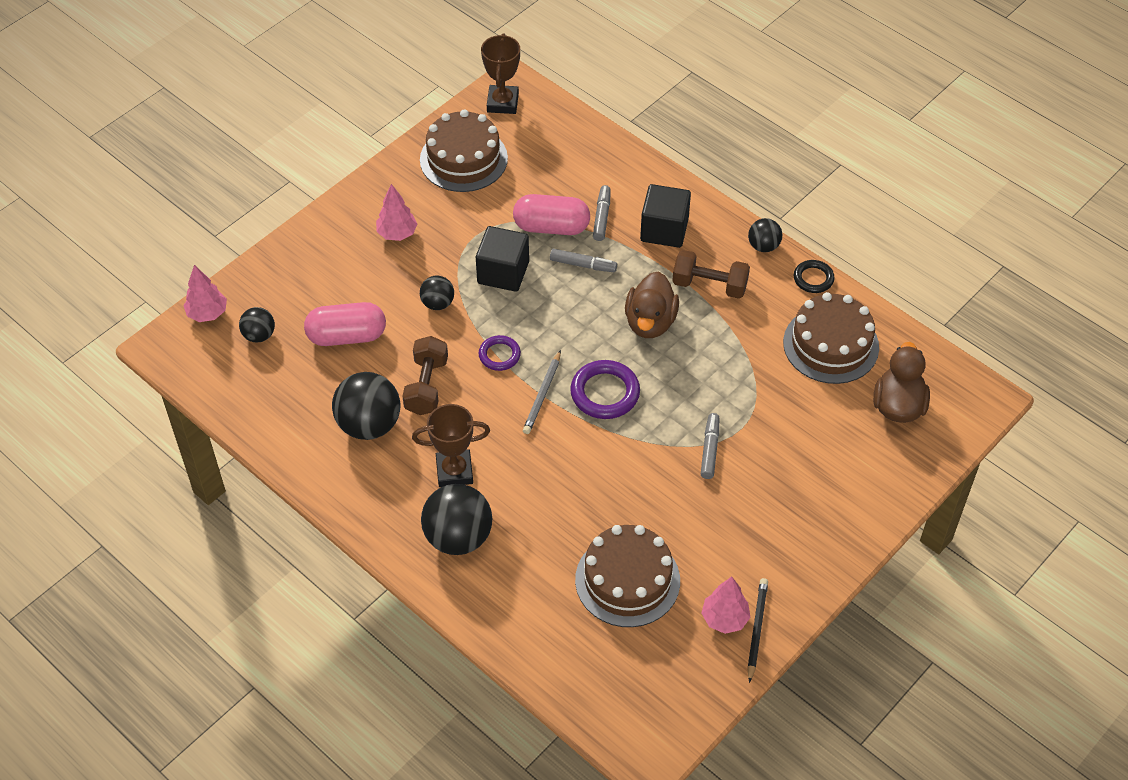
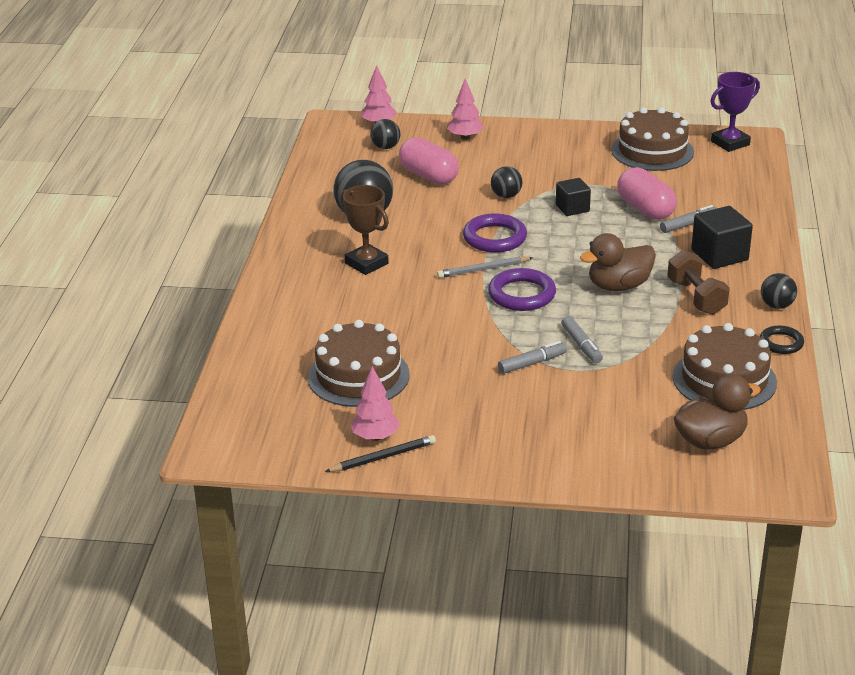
camera: 55 degrees right, 20 degrees down
(397, 234) = (545, 156): pink tree -> pink tree (465, 137)
(426, 386) = (427, 222): brown dumbbell -> none
(458, 537) = (311, 289): black ball -> none
(499, 355) = (494, 238): purple ring -> purple ring, size x1.62
(502, 103) = (730, 143): brown trophy -> purple trophy
(503, 272) = (572, 208): black cube -> black cube, size x0.65
(583, 265) = (629, 236): grey marker -> grey marker (581, 345)

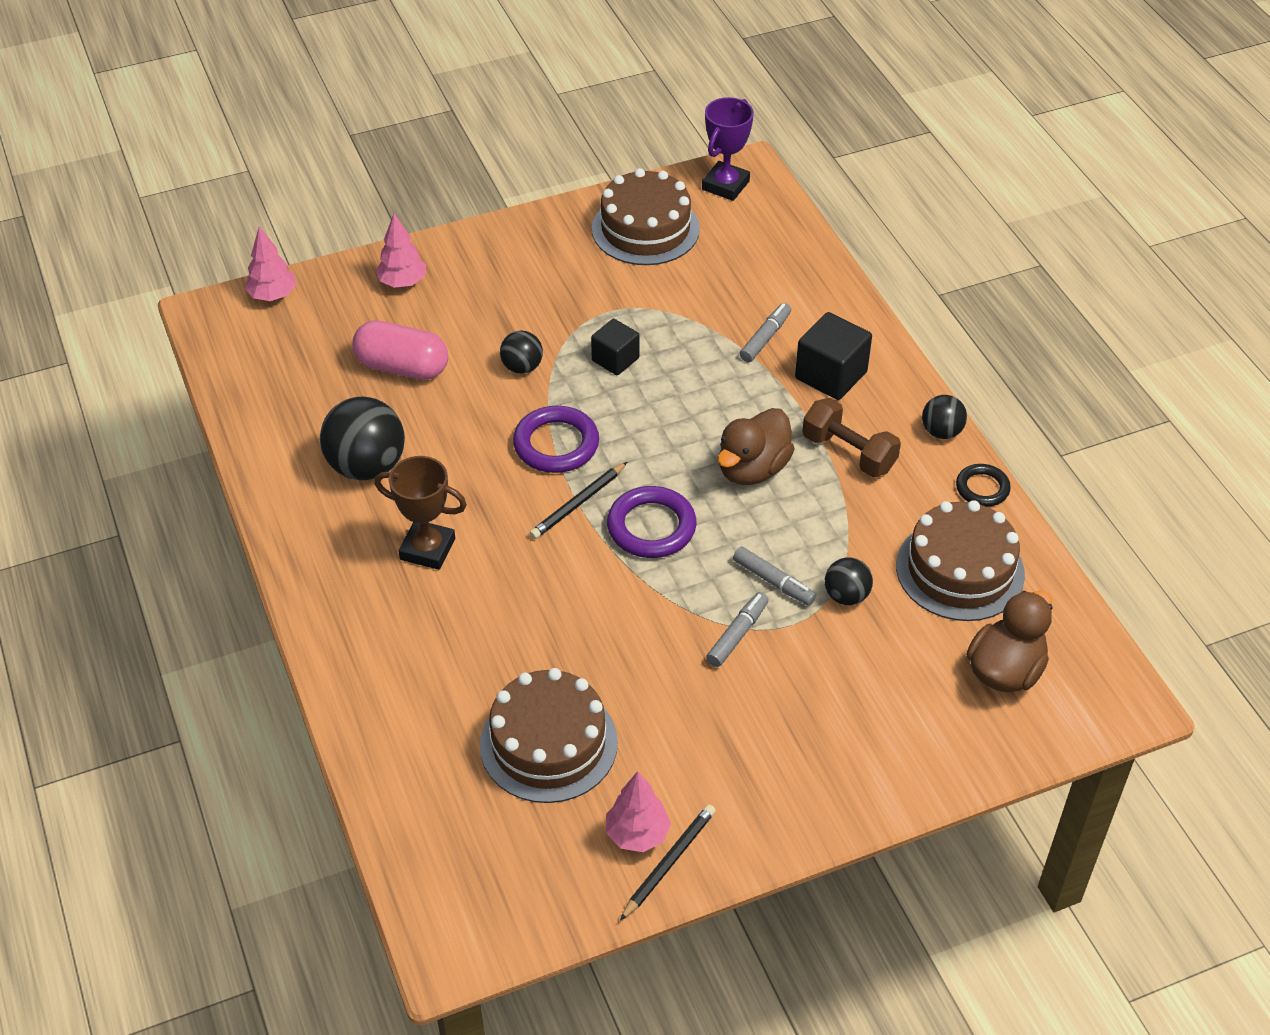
camera: 30 degrees left, 15 degrees up
(385, 147) = (311, 335): black ball -> black ball (846, 596)
(483, 269) = (578, 503): grey pencil -> black pencil
(645, 209) = (700, 330): pink capsule -> none

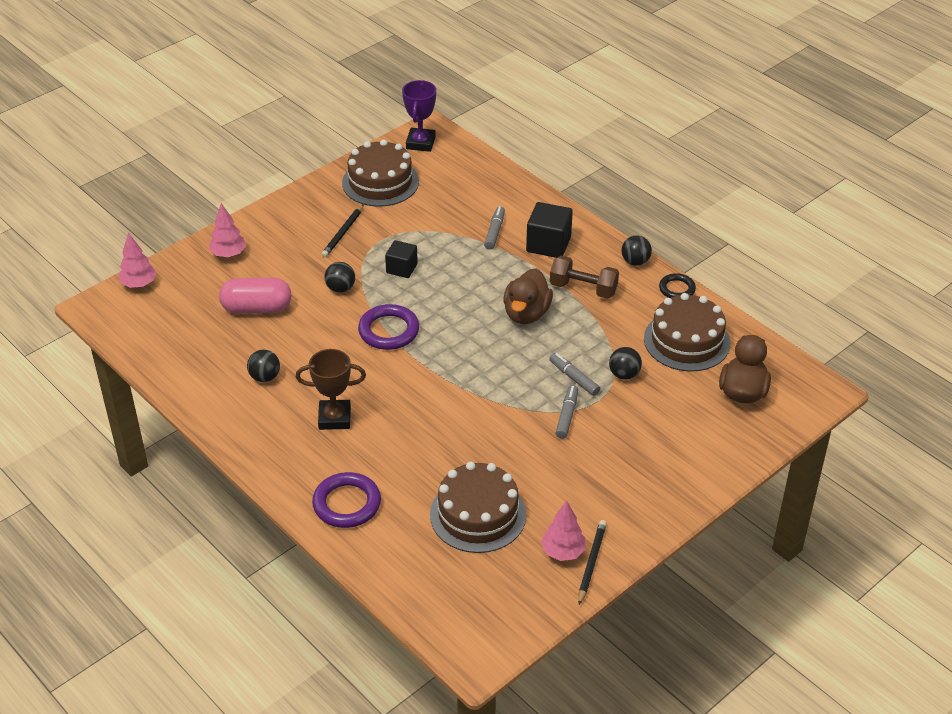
camera: 20 degrees left, 5 degrees down
(367, 466) = (265, 377): black ball -> black ball, size x0.54
(578, 503) = (422, 363): black pencil -> black pencil (343, 233)
(651, 527) = (478, 365): purple ring -> purple ring (347, 504)
(773, 582) = (574, 378): grey marker -> grey marker turned 150 degrees counterclockwise

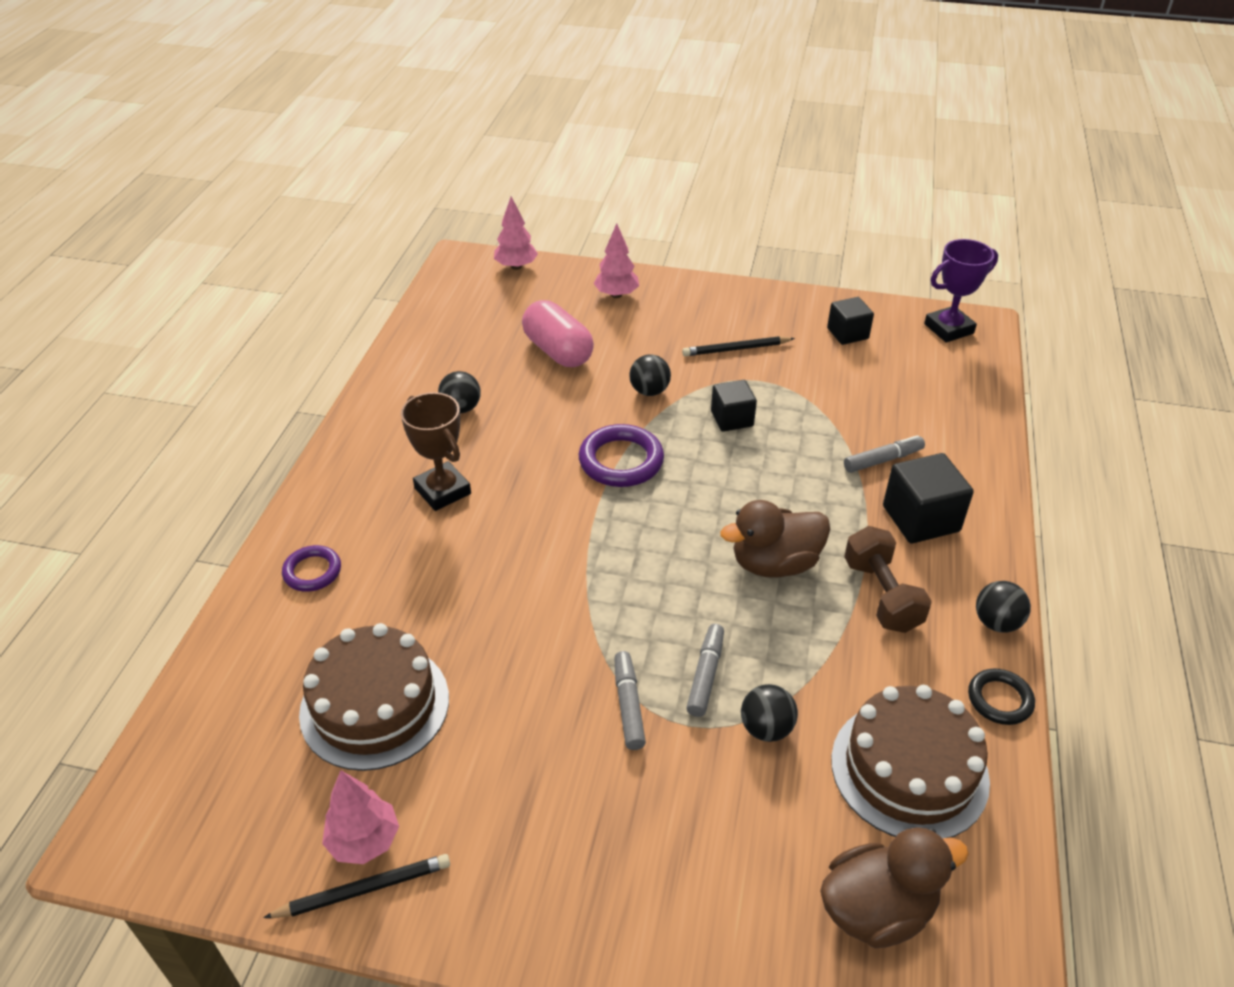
camera: 55 degrees right, 0 degrees up
(347, 504) = (312, 571): purple ring -> purple ring, size x0.62
(380, 182) = (847, 333): brown cake -> black cube
(567, 415) = (628, 705): grey marker -> grey marker turned 75 degrees counterclockwise

